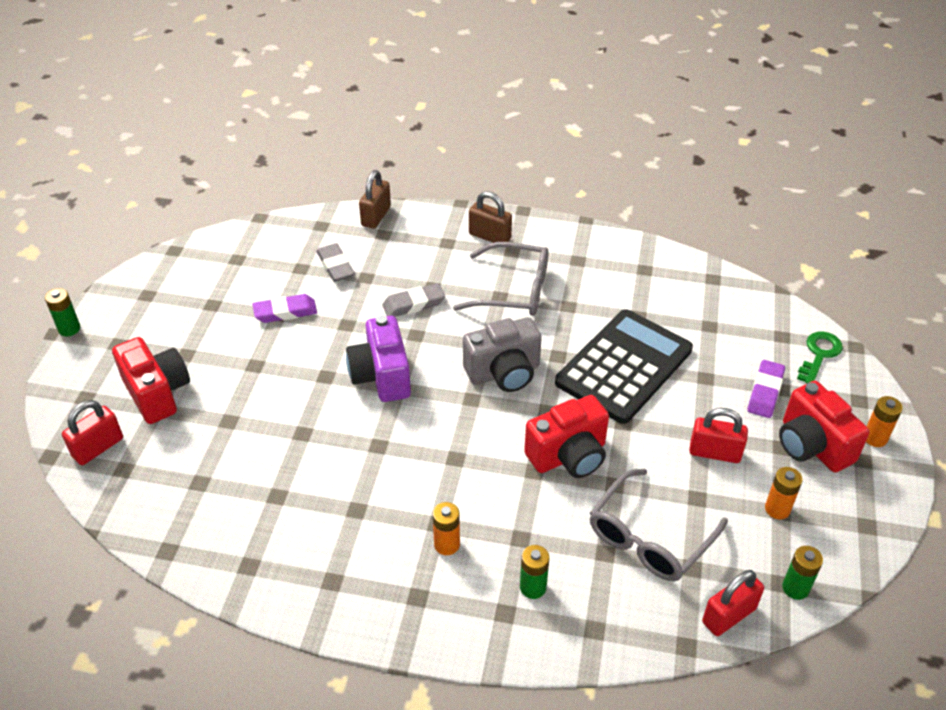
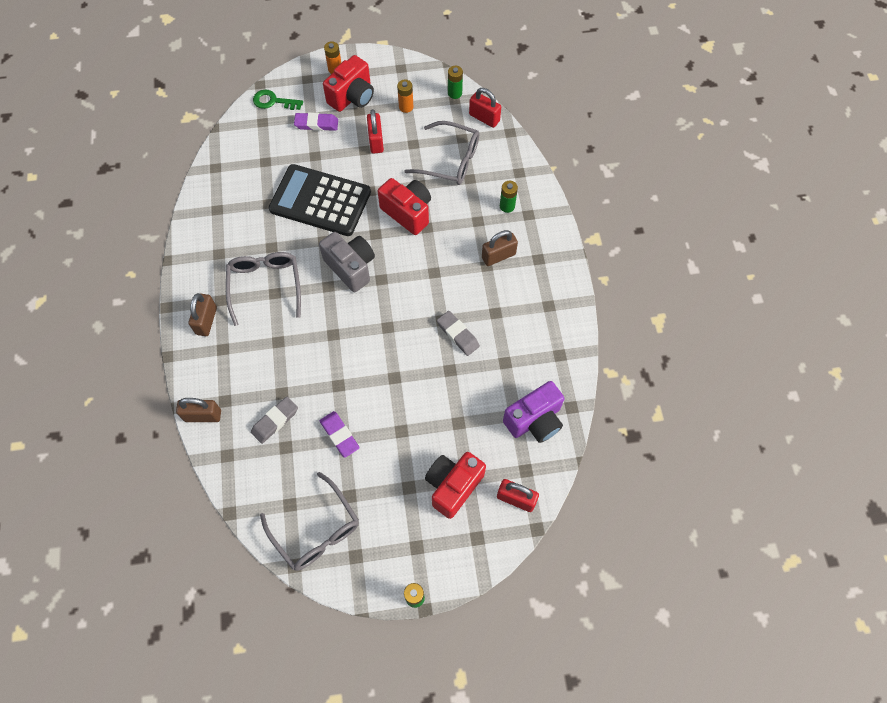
camera: 110 degrees left, 20 degrees up
(197, 272) = (316, 529): none -> grey glasses
(381, 376) = (381, 341): purple camera -> purple camera (534, 420)
(414, 304) = (301, 347): grey eraser -> grey eraser (458, 334)
(447, 544) = (498, 256): orange battery -> brown padlock

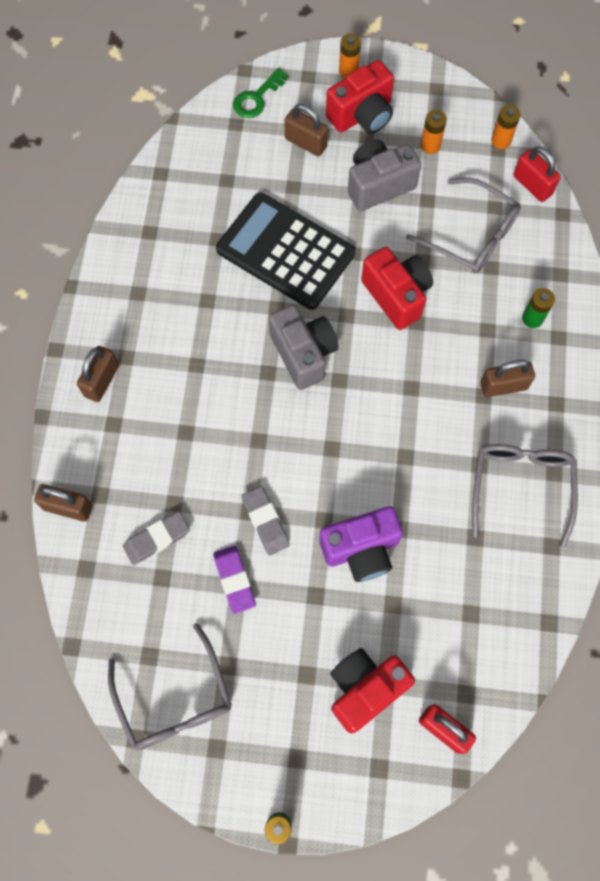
camera: 15 degrees right, 5 degrees up
(265, 286) = (187, 352): grey glasses -> grey glasses (520, 487)
(273, 101) = (256, 98): green key -> green key turned 75 degrees counterclockwise
(316, 124) = (306, 143): purple eraser -> brown padlock
(376, 141) = (378, 185): red padlock -> grey camera
(455, 93) = (501, 141): green battery -> orange battery
(458, 334) = (422, 482): grey eraser -> grey eraser (265, 521)
(534, 420) = (495, 628): purple camera -> purple camera (361, 549)

